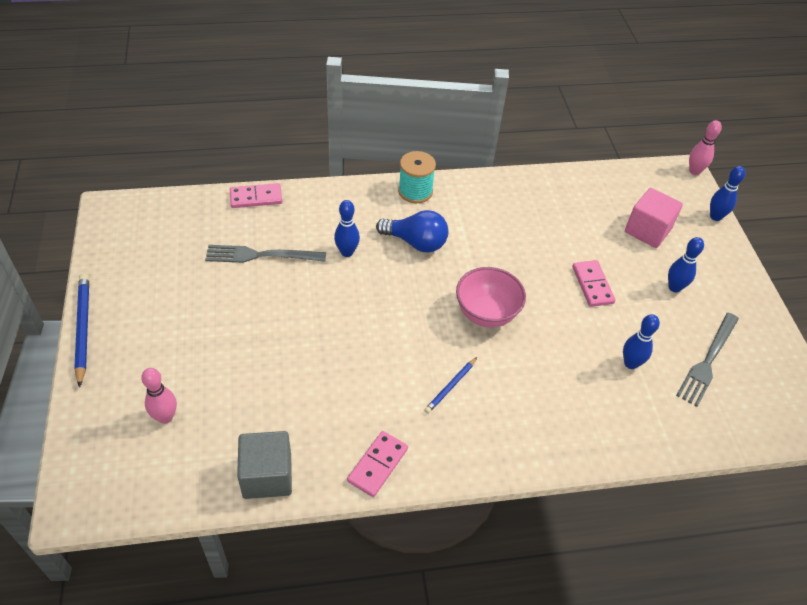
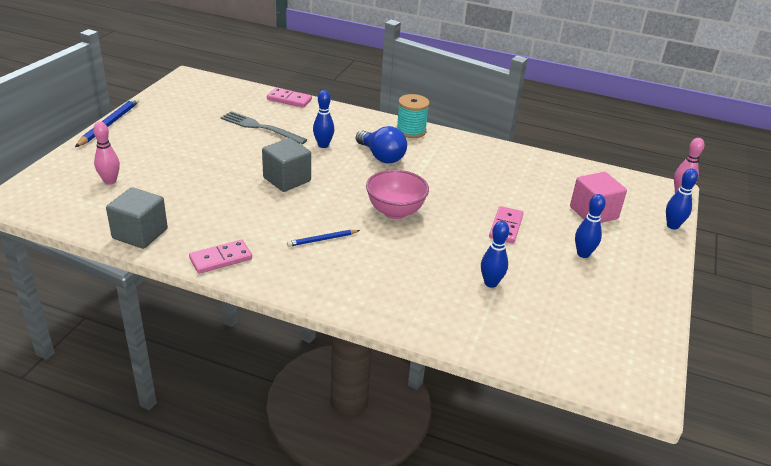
camera: 30 degrees right, 15 degrees down
(351, 320) = (287, 179): none -> grey cube
(707, 361) = (567, 309): grey fork -> none

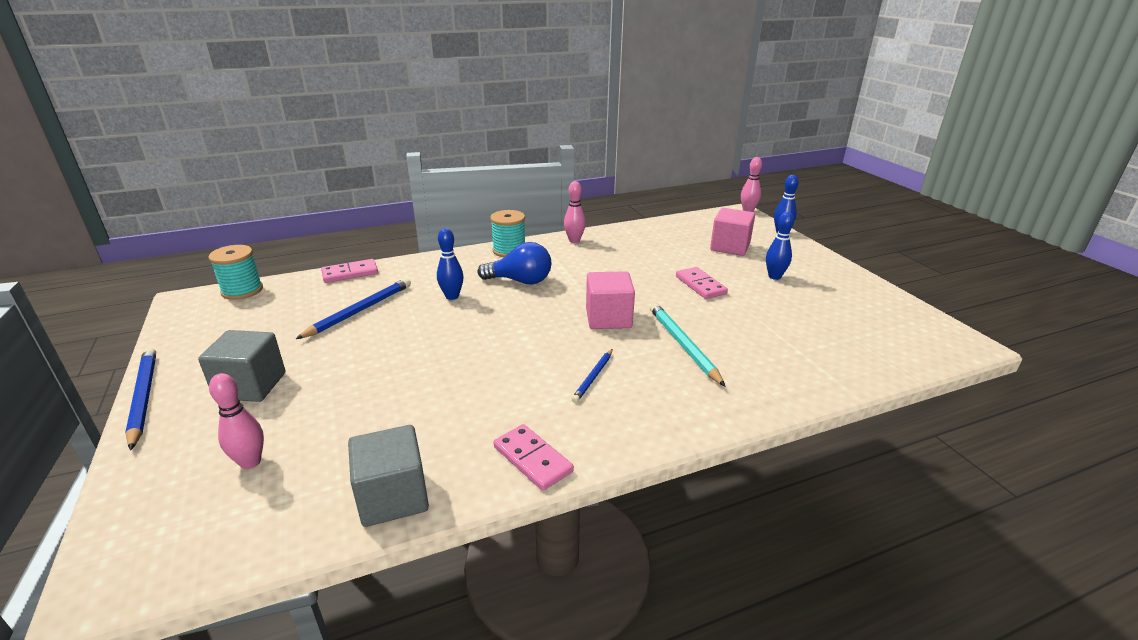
camera: 40 degrees left, 5 degrees down
(220, 84) = (242, 290): none -> turquoise spool
(221, 259) = (532, 459): pink domino -> pink domino turned 60 degrees counterclockwise
(260, 127) = (360, 311): grey fork -> blue pencil
(287, 179) = (468, 343): grey cube -> grey cube (251, 386)
(395, 211) = (608, 318): pink bowl -> pink cube
(412, 256) = (683, 345): none -> turquoise pencil
(471, 145) = (574, 240): none -> pink bowling pin
(490, 283) = (766, 331): blue bowling pin -> none

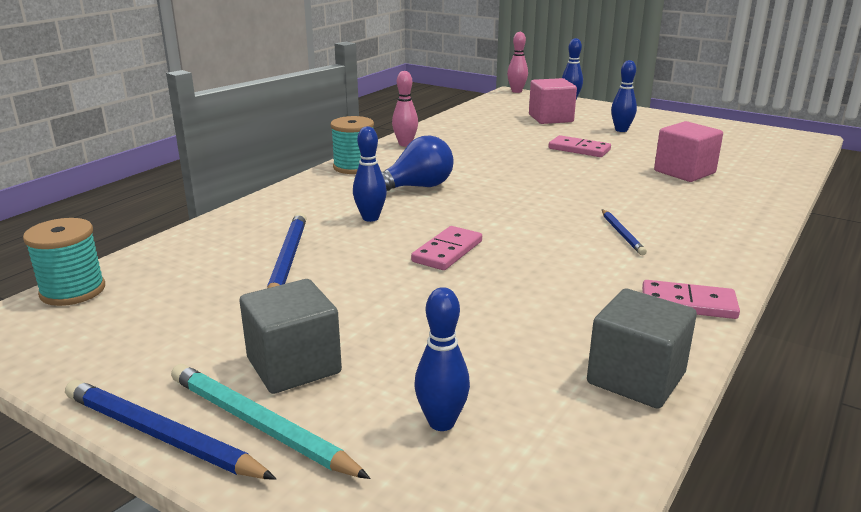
camera: 35 degrees left, 5 degrees down
(250, 462) = (441, 422): pink bowling pin -> blue bowling pin
(350, 273) = (200, 233): pink domino -> pink domino (447, 251)
(608, 318) = (552, 191): pink cube -> pink cube (684, 172)
(683, 345) = (644, 191): turquoise pencil -> turquoise pencil (260, 425)

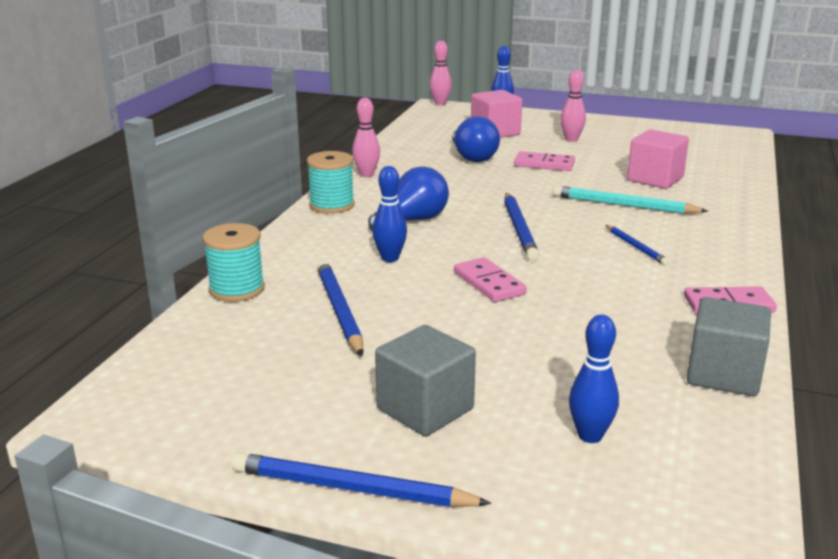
camera: 15 degrees left, 0 degrees up
(73, 291) = (140, 371): turquoise spool -> turquoise spool (237, 289)
(260, 425) = (435, 464): turquoise pencil -> turquoise pencil (624, 205)
(447, 251) = (489, 283): pink domino -> pink domino turned 45 degrees counterclockwise
(513, 205) = (519, 229): none -> blue pencil
(514, 137) = (472, 157): none -> blue light bulb
(621, 130) = (571, 139): blue bowling pin -> pink bowling pin

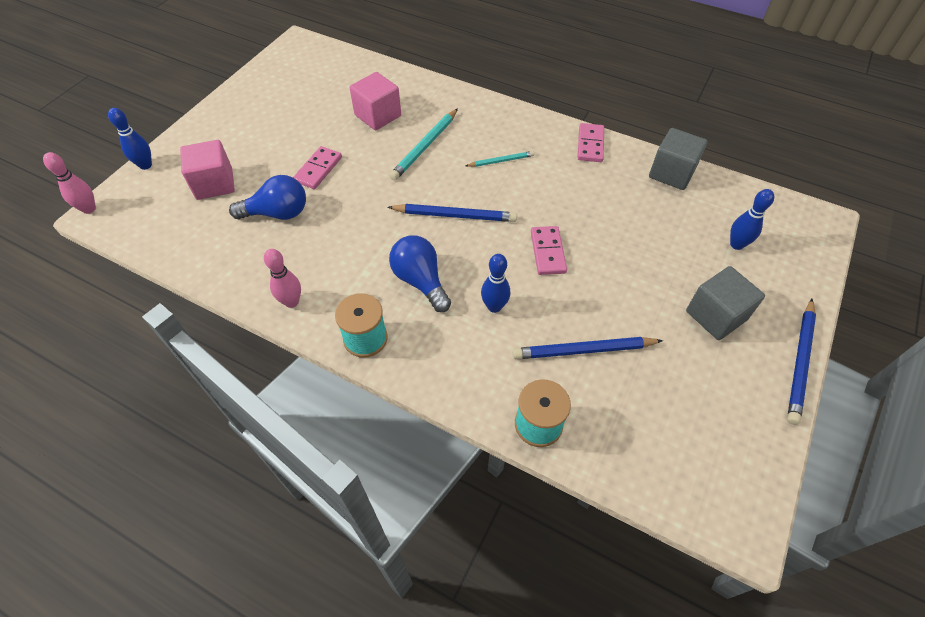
camera: 80 degrees left, 30 degrees up
(489, 283) = (547, 252): pink domino -> pink domino turned 75 degrees counterclockwise
(571, 139) = (262, 138): pink bowling pin -> none
(636, 247) = (501, 161): blue pencil -> turquoise pencil

